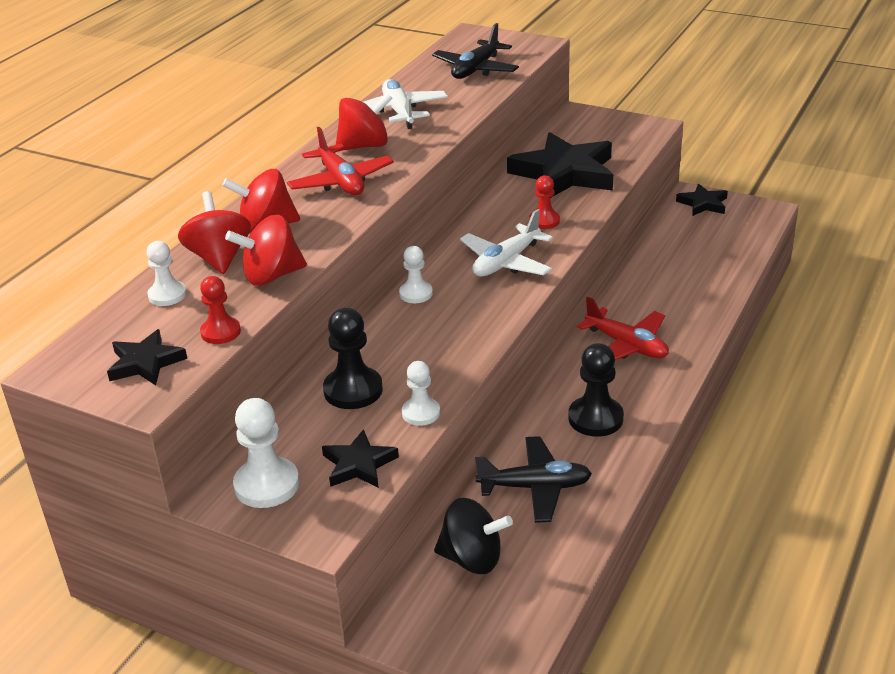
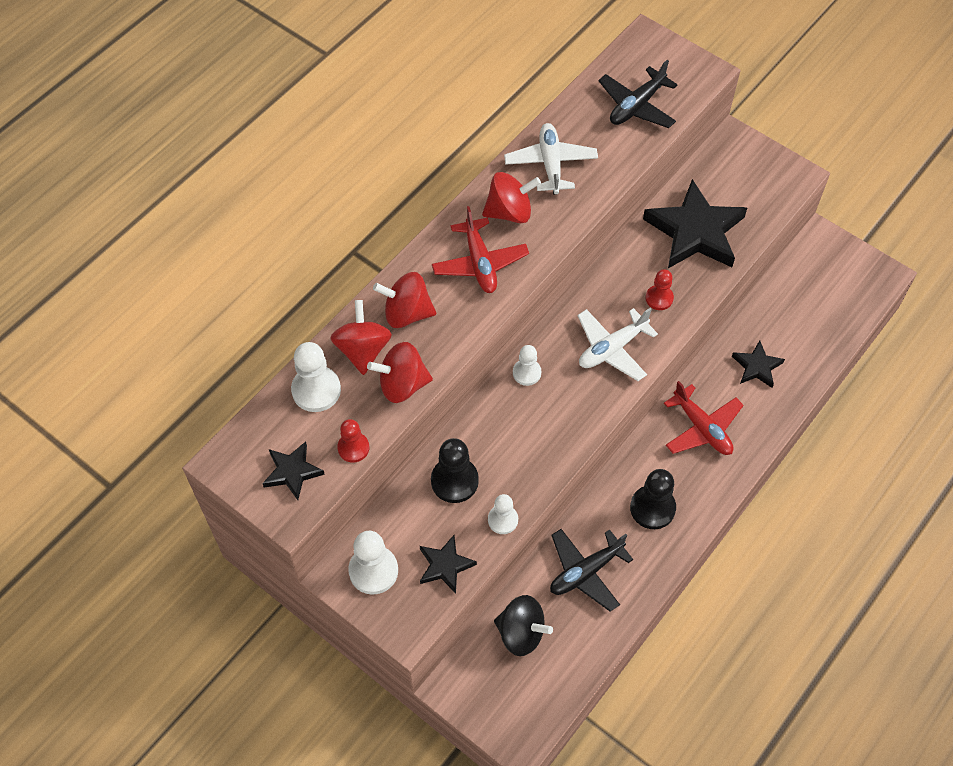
camera: 10 degrees right, 25 degrees up
(167, 295) = (316, 390): white pawn -> white pawn, size x1.59
(535, 487) = (585, 572): black plane -> black plane turned 135 degrees clockwise
(703, 204) = (827, 253): black star -> black star (757, 367)

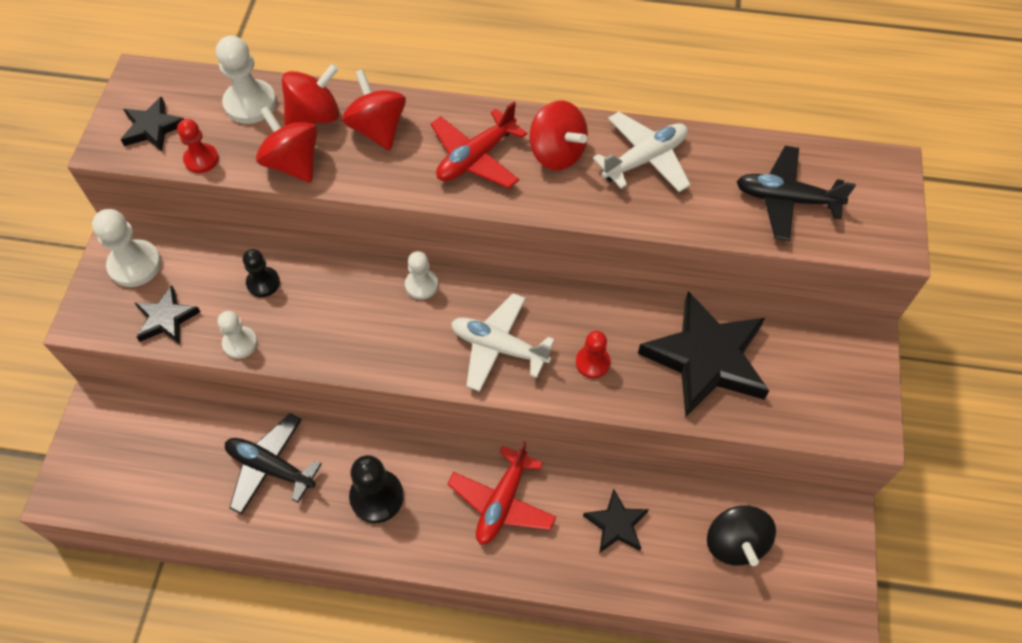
camera: 60 degrees right, 0 degrees up
(454, 481) = (263, 283): black pawn -> black pawn, size x0.63
(521, 633) = (177, 440): black spinning top -> black spinning top (735, 543)

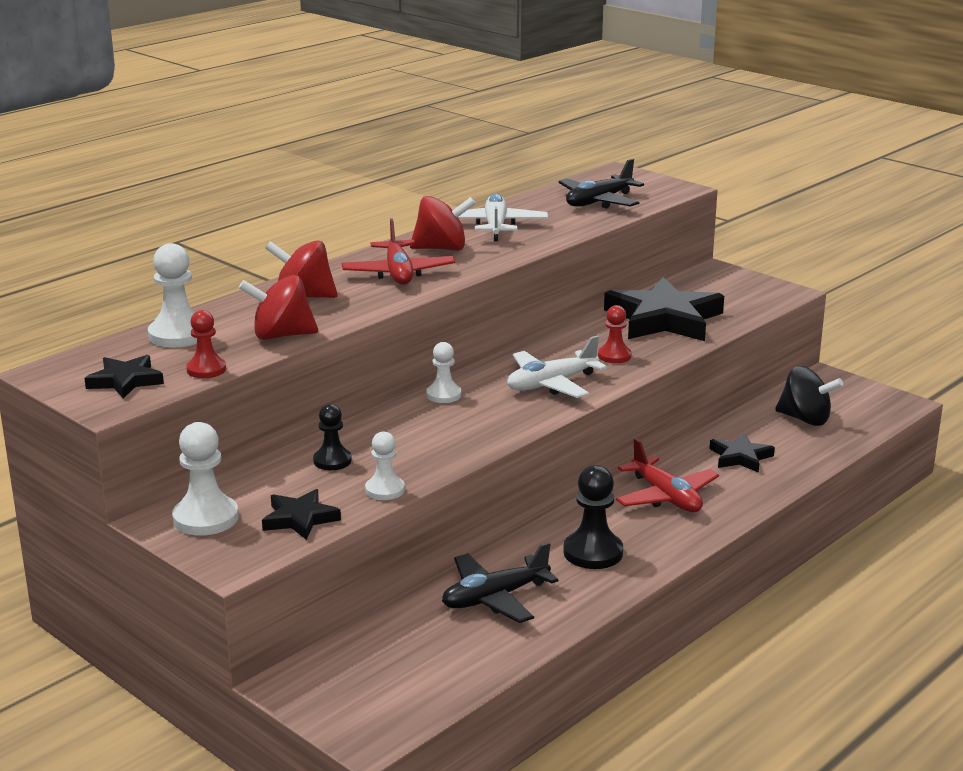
camera: 55 degrees left, 35 degrees down
(315, 116) = (243, 315): red spinning top -> none

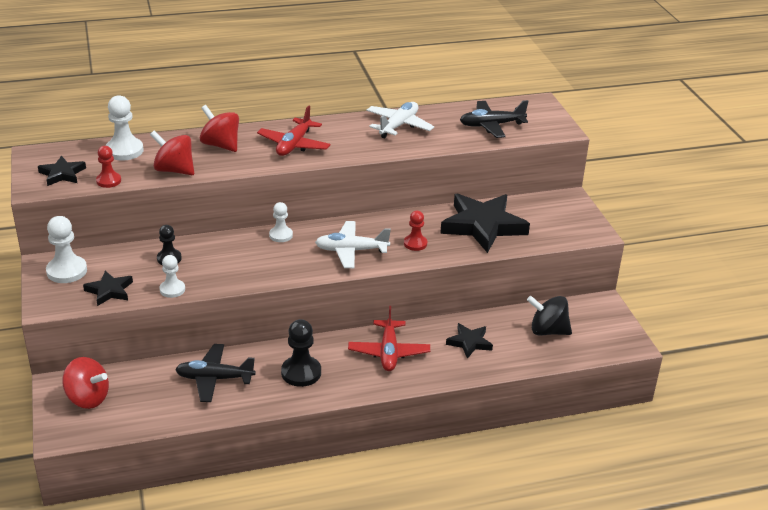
camera: 30 degrees right, 10 degrees up
(442, 248) = (343, 133): red spinning top -> red spinning top (88, 398)
(805, 419) = (547, 331): black spinning top -> black spinning top turned 135 degrees clockwise

